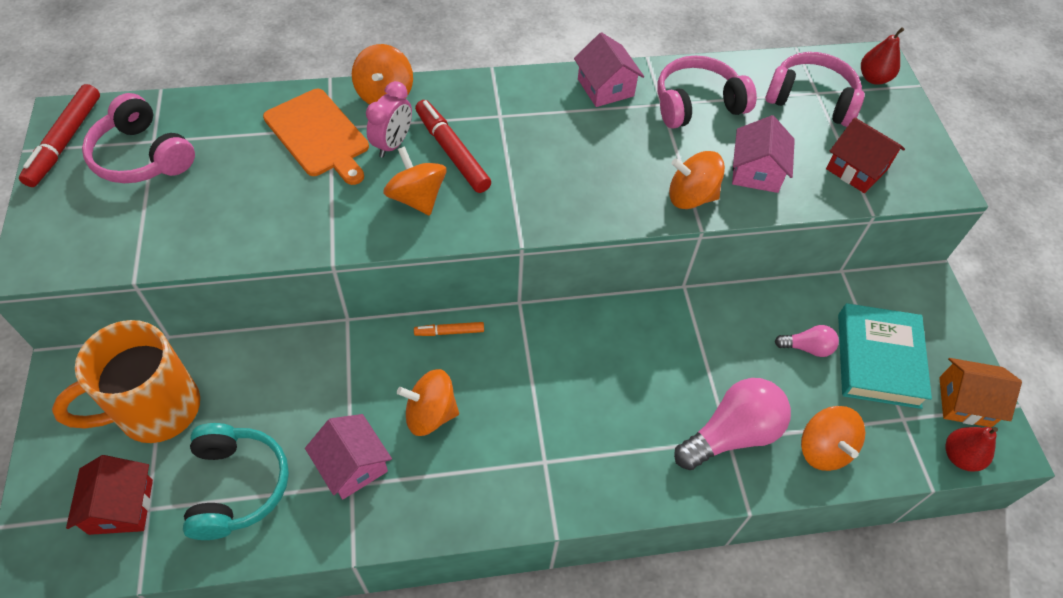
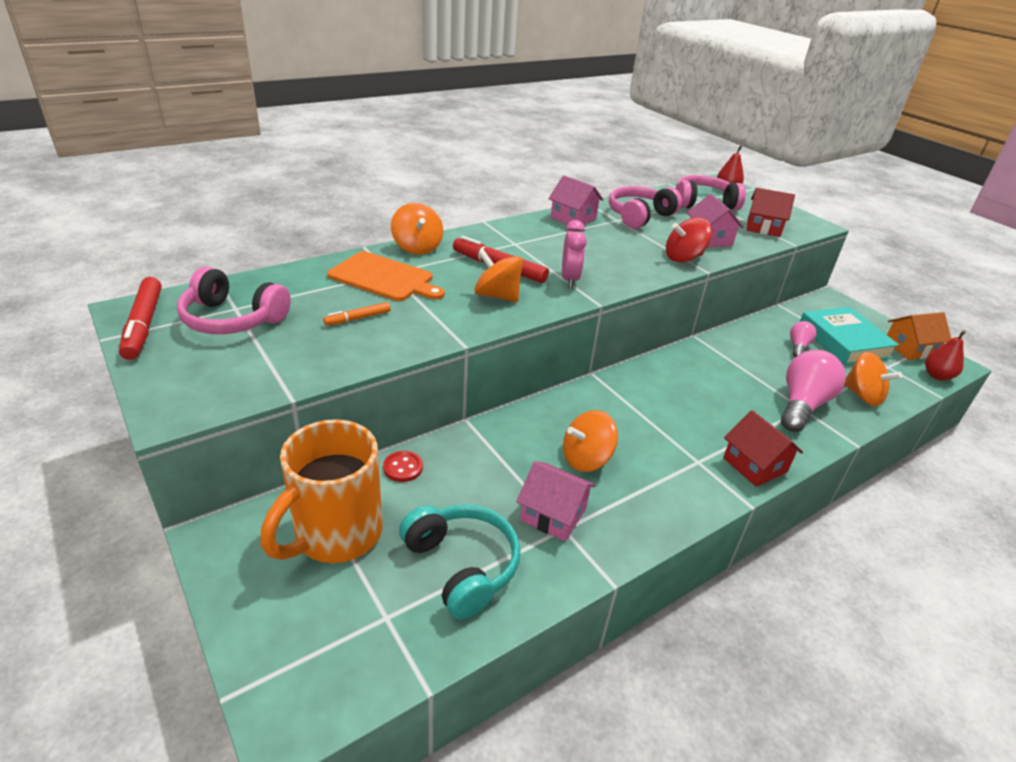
camera: 25 degrees left, 20 degrees down
(121, 507) = (356, 626): red house -> red house (755, 465)
(253, 358) = (403, 467): none -> red button
(393, 144) = (449, 271): pink clock -> pink clock (569, 279)
(449, 332) = (555, 403): orange marker -> orange marker (358, 318)
(691, 197) = (683, 258): orange spinning top -> red spinning top
(807, 347) = (798, 346): pink light bulb -> pink light bulb turned 45 degrees counterclockwise

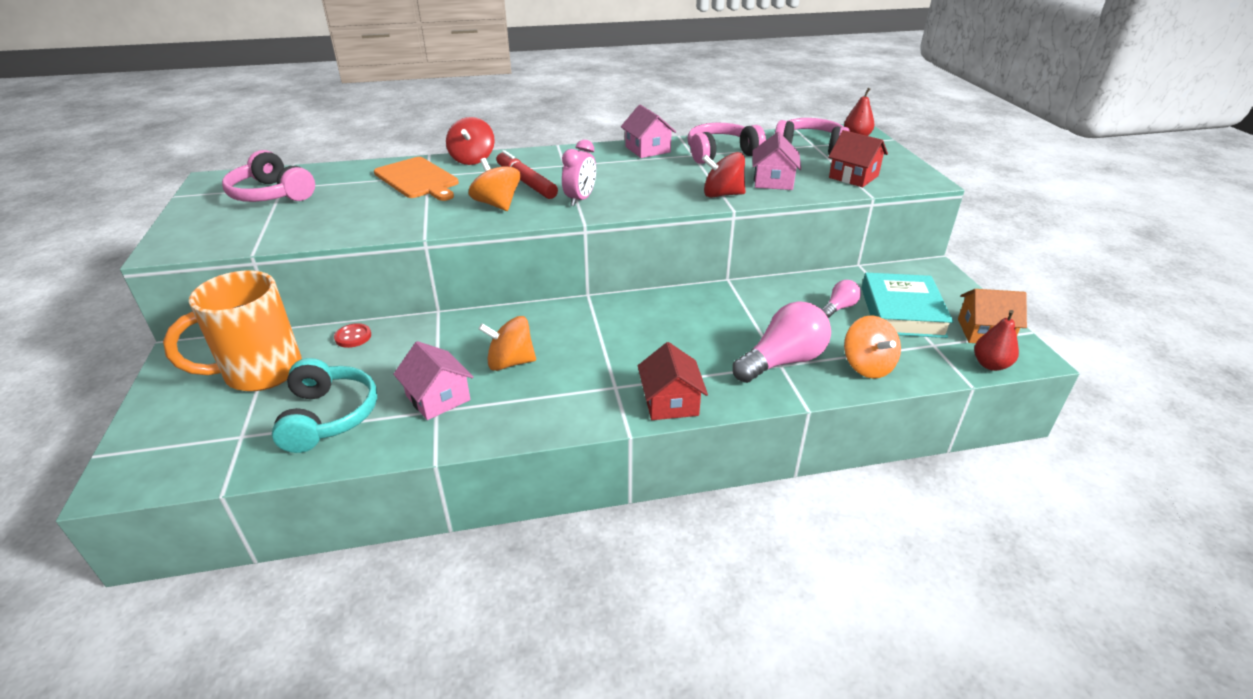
camera: 25 degrees right, 0 degrees up
(143, 325) = (209, 190): red marker -> none
(358, 318) = (362, 206): orange marker -> none
(417, 247) = (472, 159): orange spinning top -> red spinning top

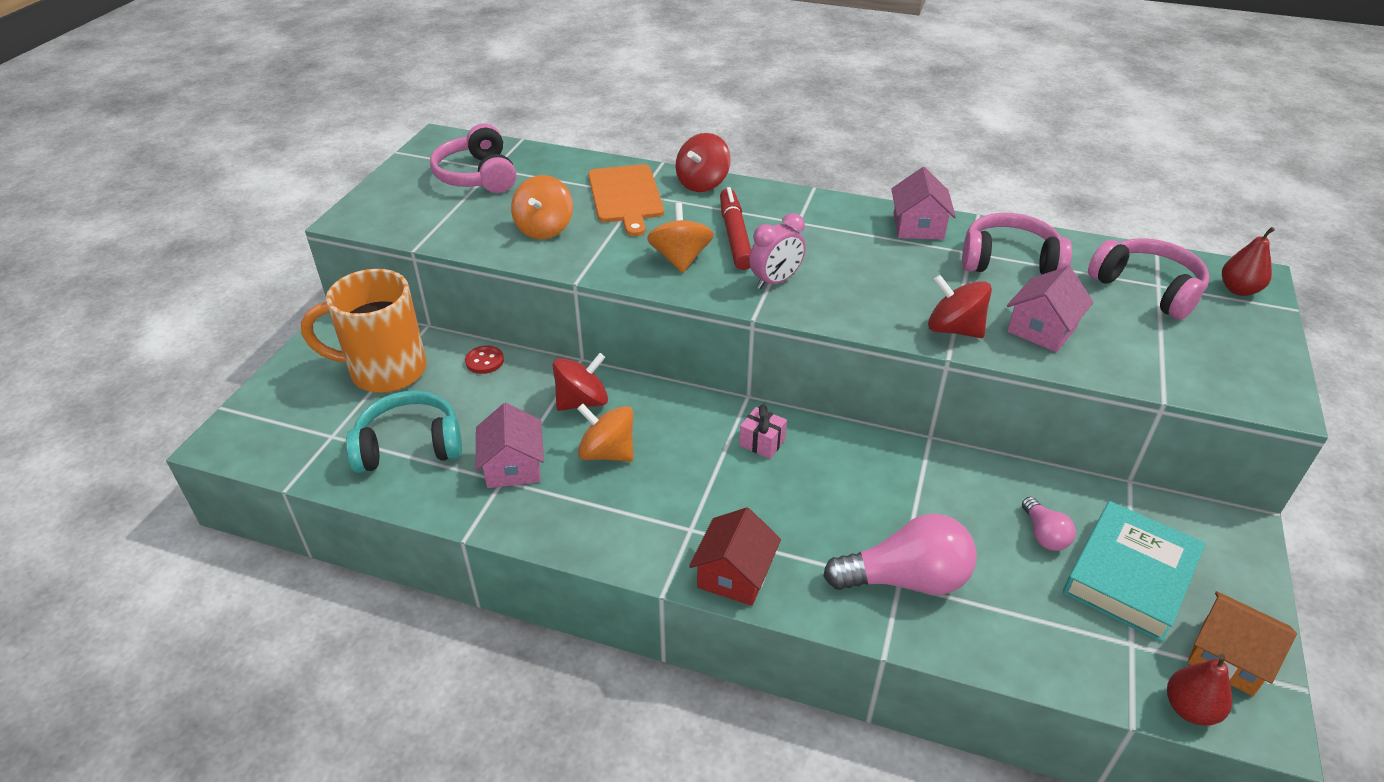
camera: 30 degrees right, 5 degrees up
(328, 416) = (409, 446): turquoise headphones -> turquoise headphones turned 120 degrees counterclockwise
(462, 337) = (582, 401): none -> red spinning top
(621, 318) = (762, 442): none -> pink gift
(839, 307) = (1044, 535): pink light bulb -> pink light bulb turned 90 degrees clockwise
(853, 177) = (1167, 358): red house -> none
(867, 366) = (1009, 633): orange spinning top -> orange spinning top (544, 228)

